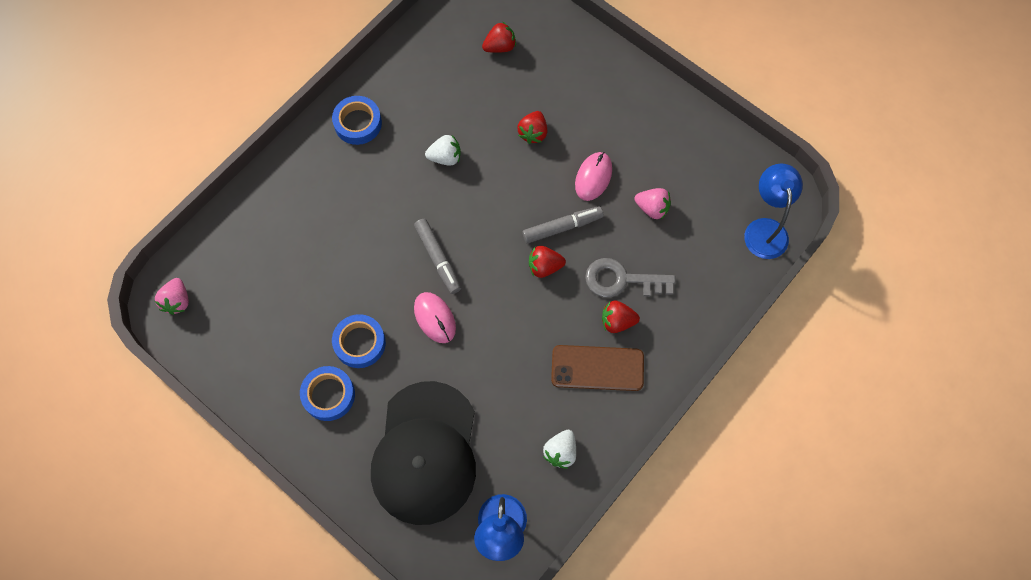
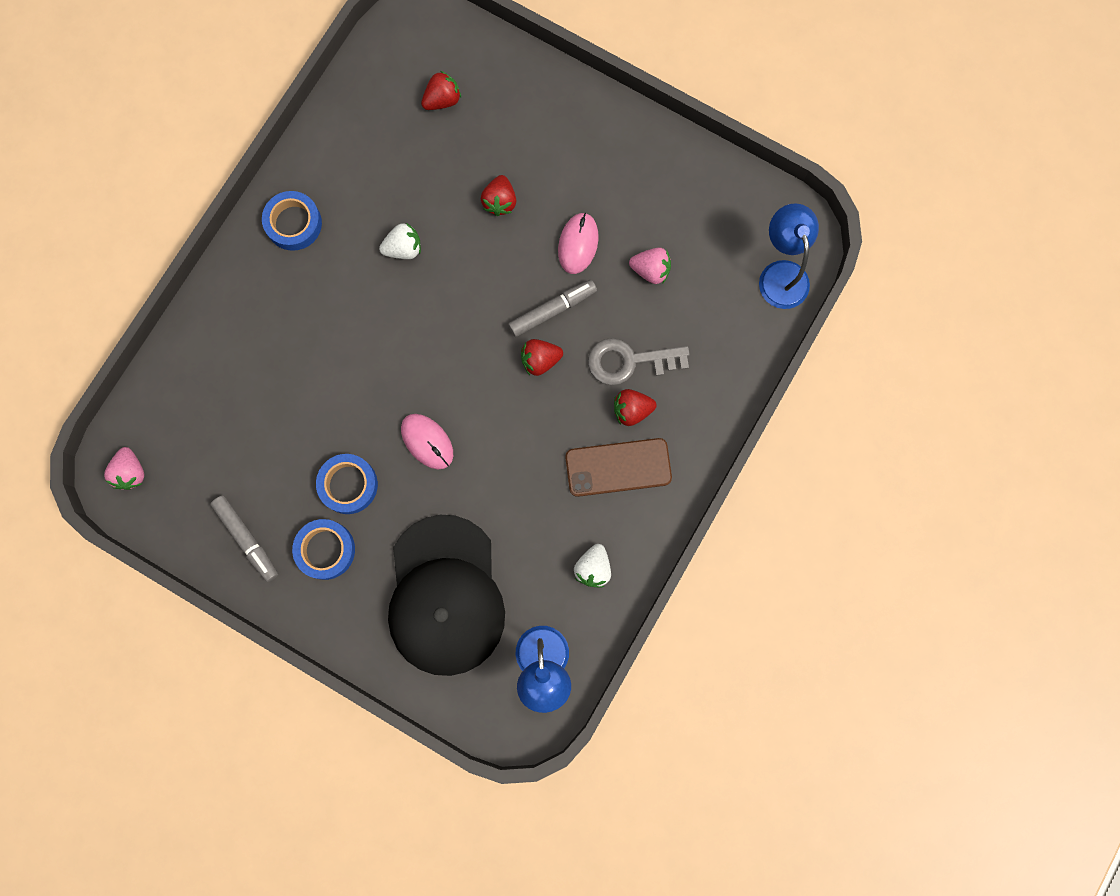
camera: 10 degrees left, 10 degrees up
(438, 258) = (418, 371): grey marker -> grey marker (247, 539)

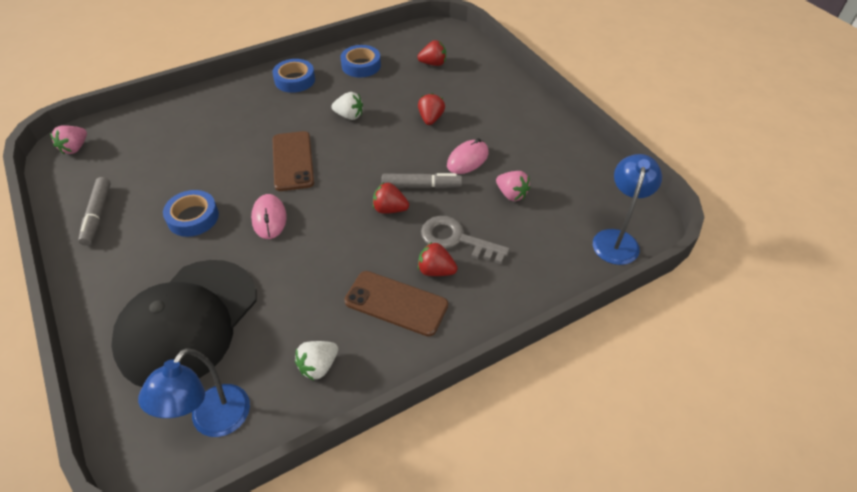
camera: 30 degrees right, 30 degrees down
(325, 550) = (138, 247): blue tape -> blue tape (361, 65)
(392, 352) = (293, 161): none -> brown phone
(500, 201) = (430, 119): red strawberry -> red strawberry turned 150 degrees clockwise

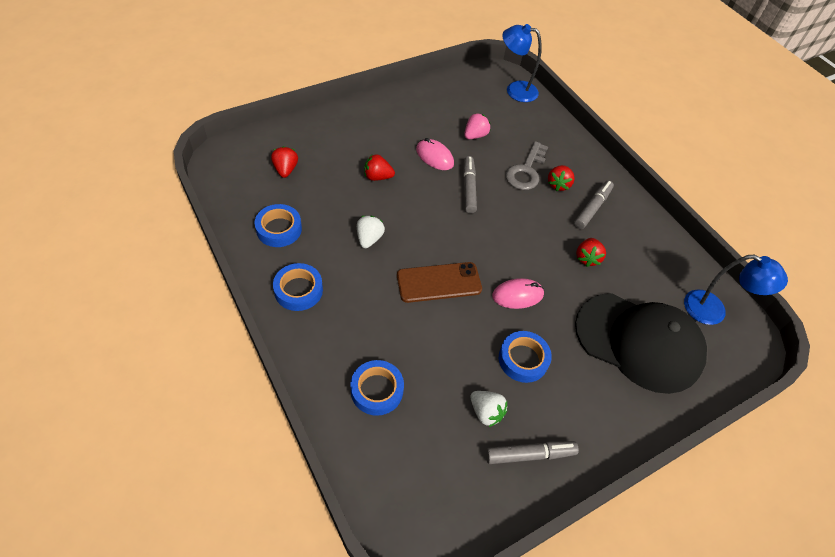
camera: 95 degrees left, 5 degrees up
(75, 148) = (418, 520): pink strawberry -> none
(189, 125) = (377, 390): none -> blue tape
(318, 366) = (654, 252): white strawberry -> white strawberry (486, 412)
(389, 209) = (498, 209): red strawberry -> red strawberry (587, 258)
(396, 303) = (592, 208): brown phone -> grey marker

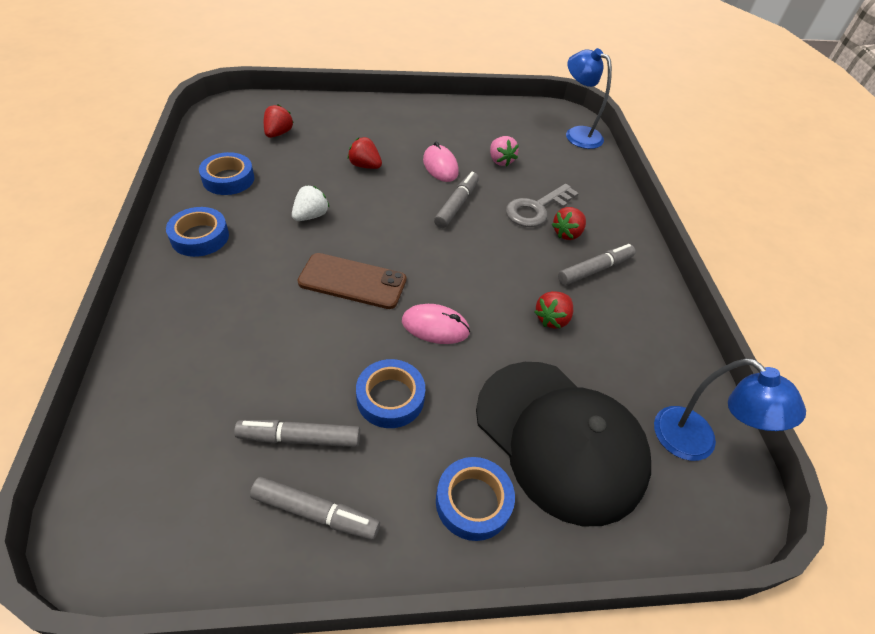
camera: 25 degrees right, 5 degrees down
(377, 390) = (196, 361): blue tape -> blue tape (473, 502)
(475, 135) = (500, 161): pink strawberry -> pink strawberry turned 90 degrees clockwise
(486, 412) = (300, 438): white strawberry -> grey marker

